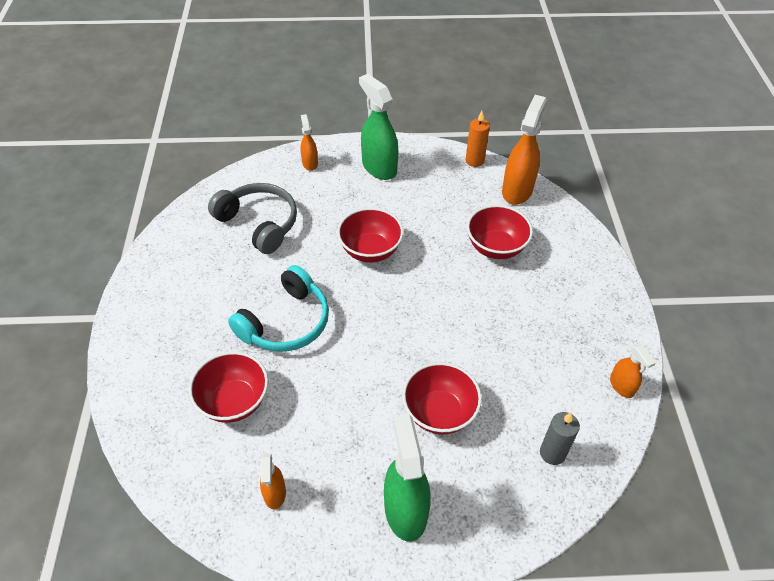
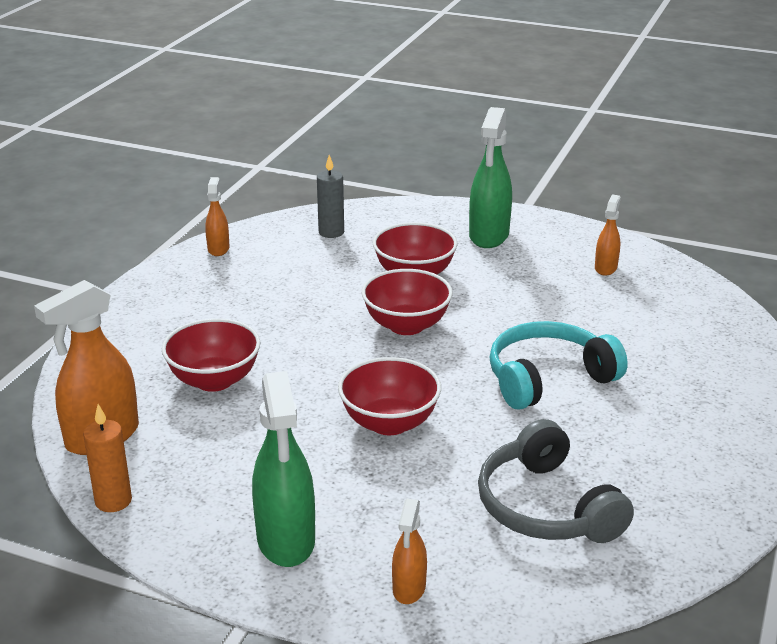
camera: 155 degrees left, 20 degrees down
(234, 401) = (633, 330): red bowl -> red bowl (406, 325)

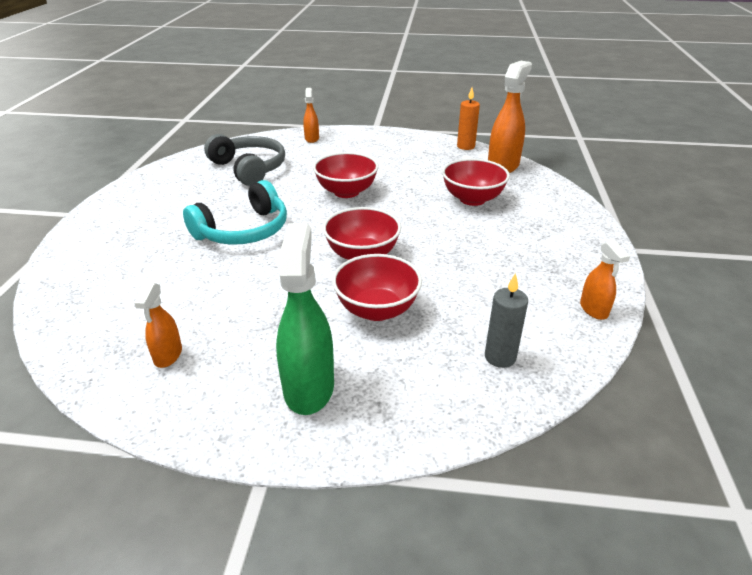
camera: 165 degrees right, 5 degrees up
(286, 540) = (374, 144): green spray bottle -> none

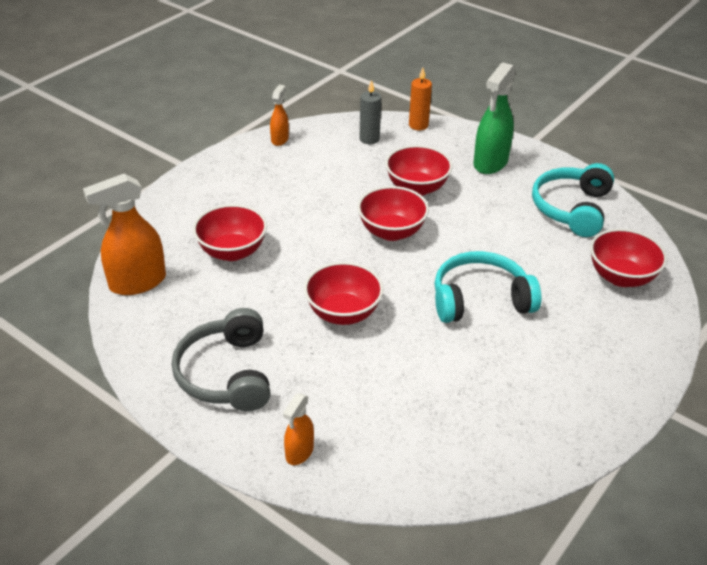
camera: 150 degrees left, 5 degrees up
(102, 292) = (621, 277): none -> red bowl
(168, 355) = (572, 209): orange spray bottle -> turquoise headphones
(249, 168) = (429, 409): grey headphones -> grey headphones (226, 374)
(466, 146) = (125, 335): orange candle -> orange candle (418, 125)

